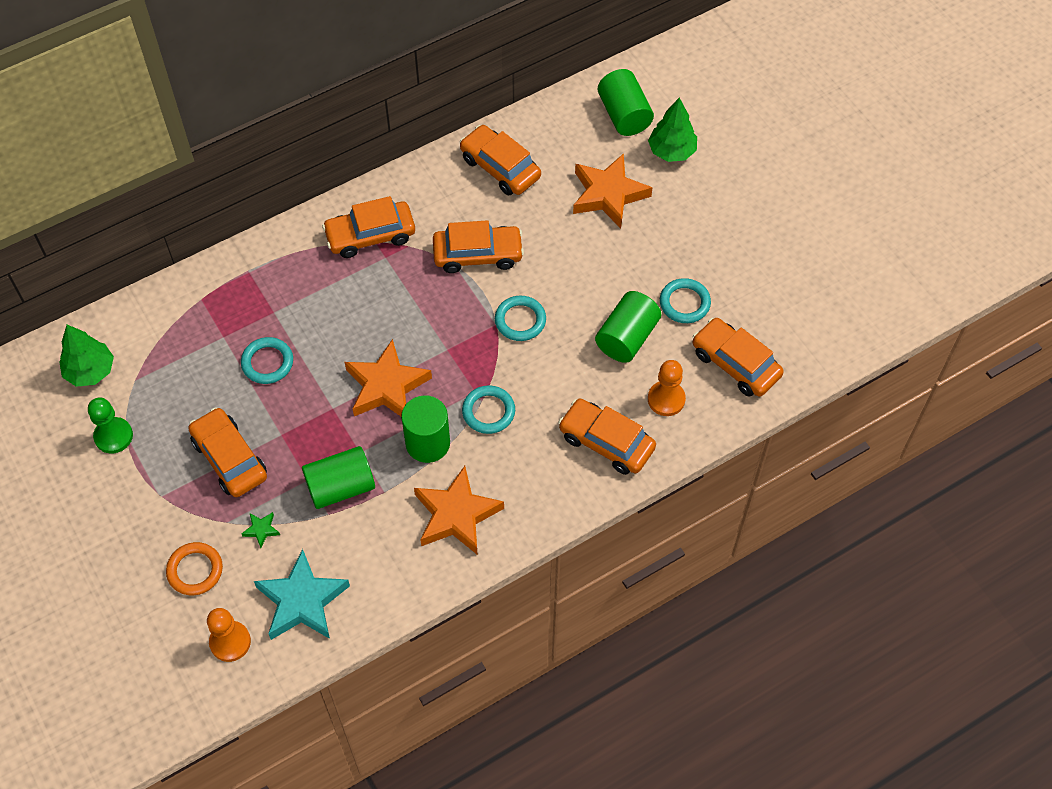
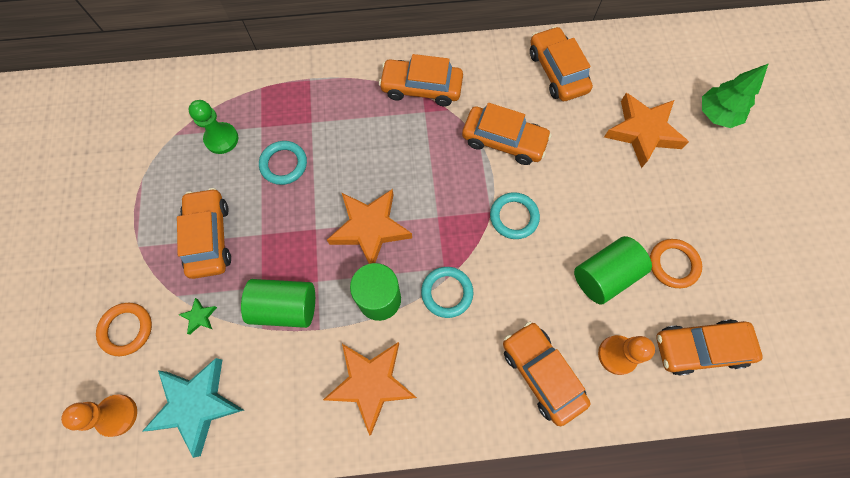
camera: 25 degrees right, 10 degrees up
(90, 371) = (146, 113): green tree -> none
(113, 436) = (132, 176): green pawn -> green pawn (221, 139)
(624, 115) = (686, 66): green cylinder -> none
(684, 303) = (673, 264): turquoise ring -> orange ring
(735, 364) = (700, 348): orange car -> orange car turned 75 degrees counterclockwise

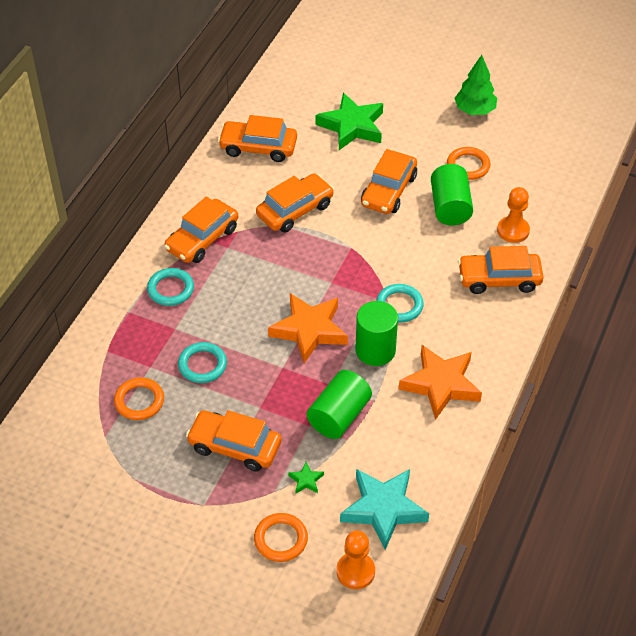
camera: 60 degrees left, 20 degrees down
(221, 139) = (139, 401): green pawn -> orange ring
(514, 217) = (366, 236): turquoise ring -> turquoise ring (170, 289)
(643, 132) = (352, 126): orange star -> green star
(700, 348) = (537, 184): orange car -> orange car (388, 190)
(717, 115) = (370, 79): green tree -> green tree (474, 110)

